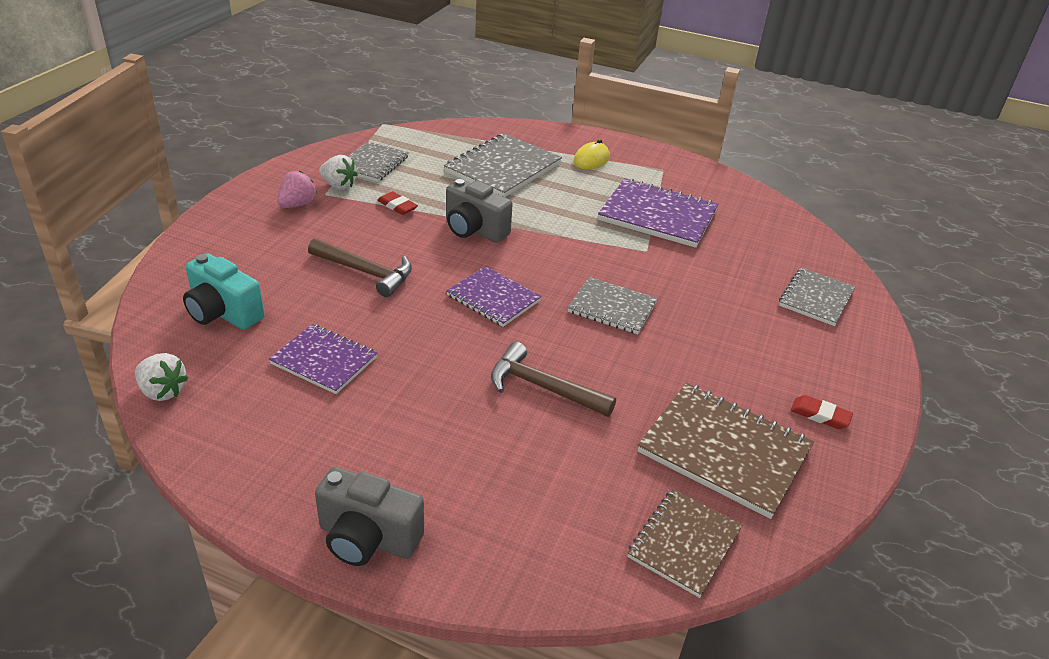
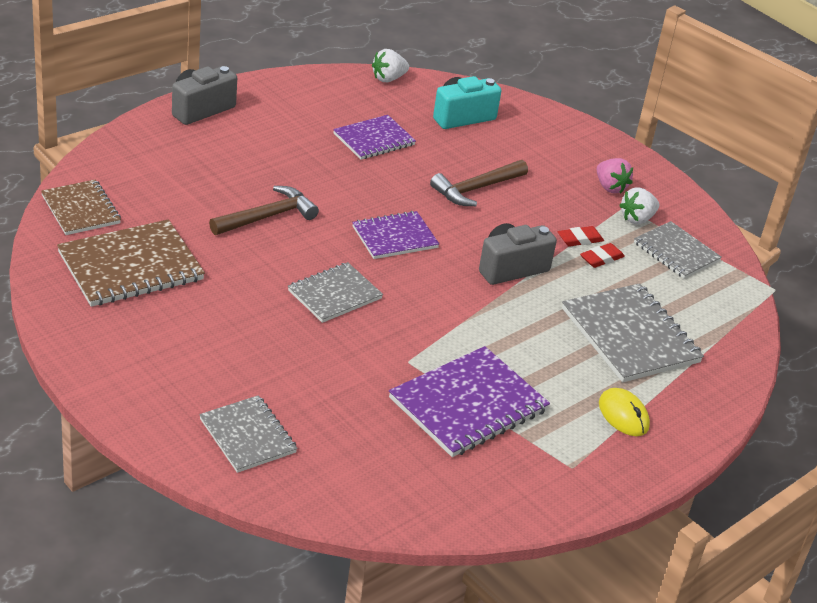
camera: 115 degrees right, 0 degrees up
(820, 415) = (114, 336): red eraser -> red eraser (601, 258)

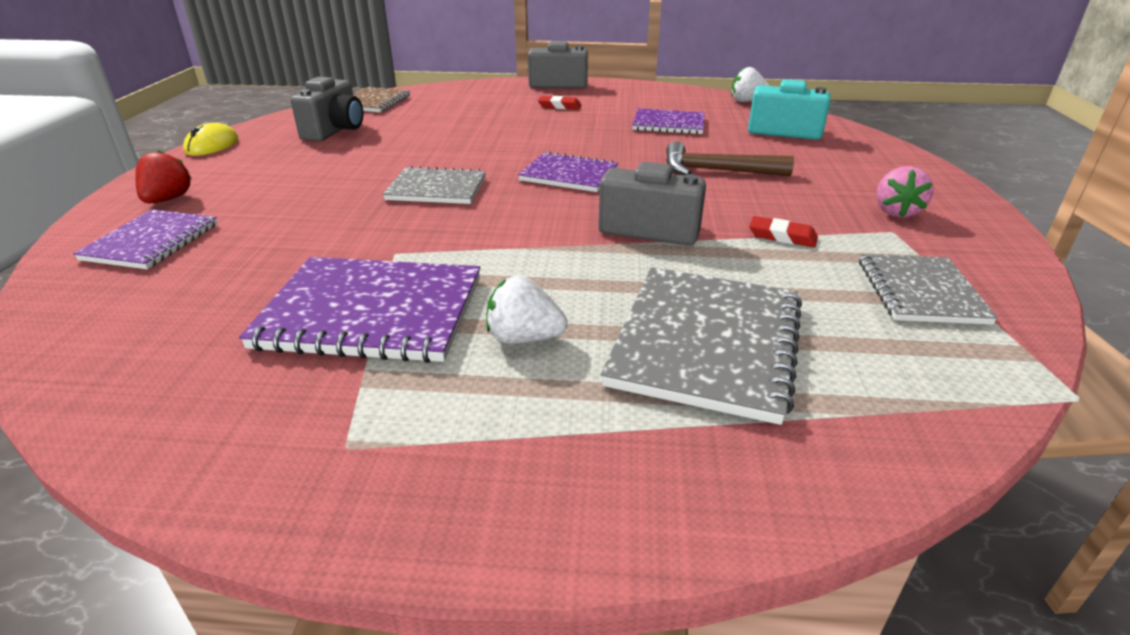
camera: 50 degrees right, 5 degrees down
(130, 266) = (335, 131): brown notebook -> grey camera
(171, 402) = (168, 200): none -> red strawberry
(248, 436) = (151, 242): grey notebook -> purple notebook
(267, 217) = (487, 136): brown hammer -> none
(601, 258) = (786, 260): red eraser -> red eraser (559, 106)
(623, 415) = (537, 426): yellow mouse -> yellow mouse (212, 145)
(637, 219) = (898, 245): white strawberry -> white strawberry (524, 338)

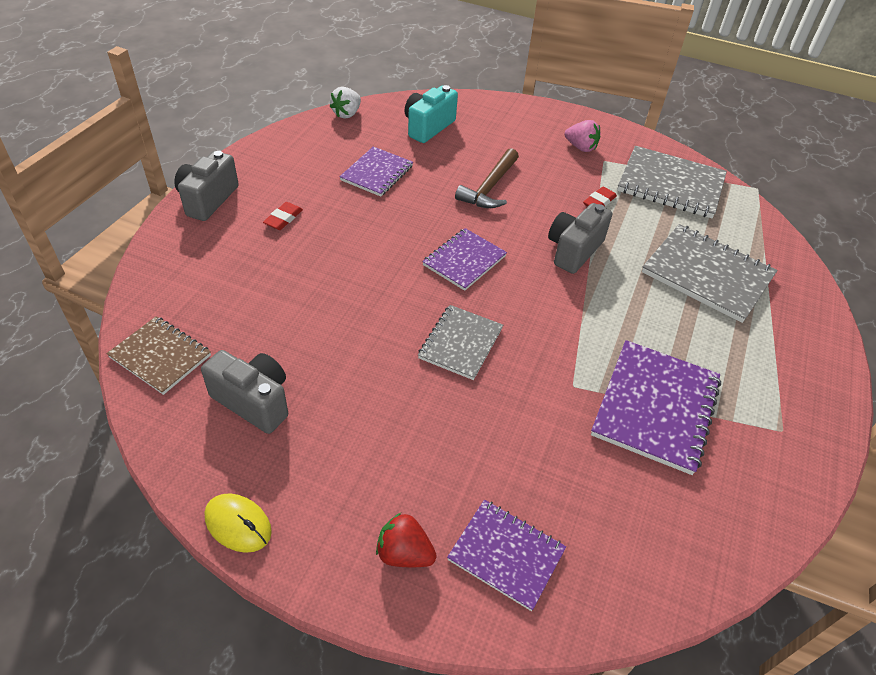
camera: 75 degrees left, 15 degrees up
(524, 338) = (694, 342): white strawberry -> none
(920, 291) = (670, 184): grey notebook -> grey notebook, size x1.58

